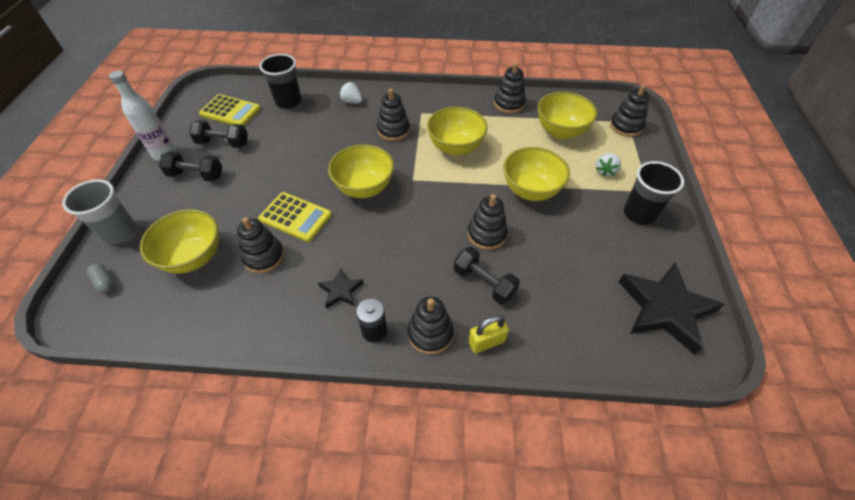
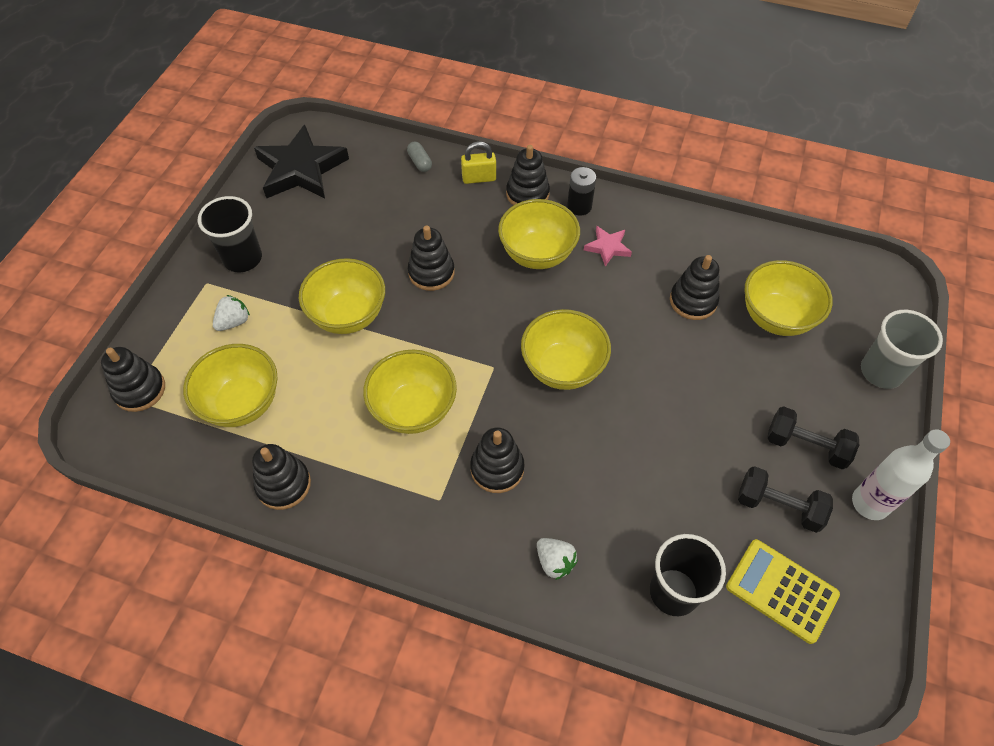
camera: 165 degrees left, 5 degrees up
(105, 282) = (870, 309): grey capsule -> grey capsule (420, 162)
(295, 217) = (657, 344): yellow calculator -> none
(341, 291) = (607, 247): black star -> pink star
(403, 270) = (537, 254): none -> yellow bowl
(484, 283) = (458, 224): black dumbbell -> none

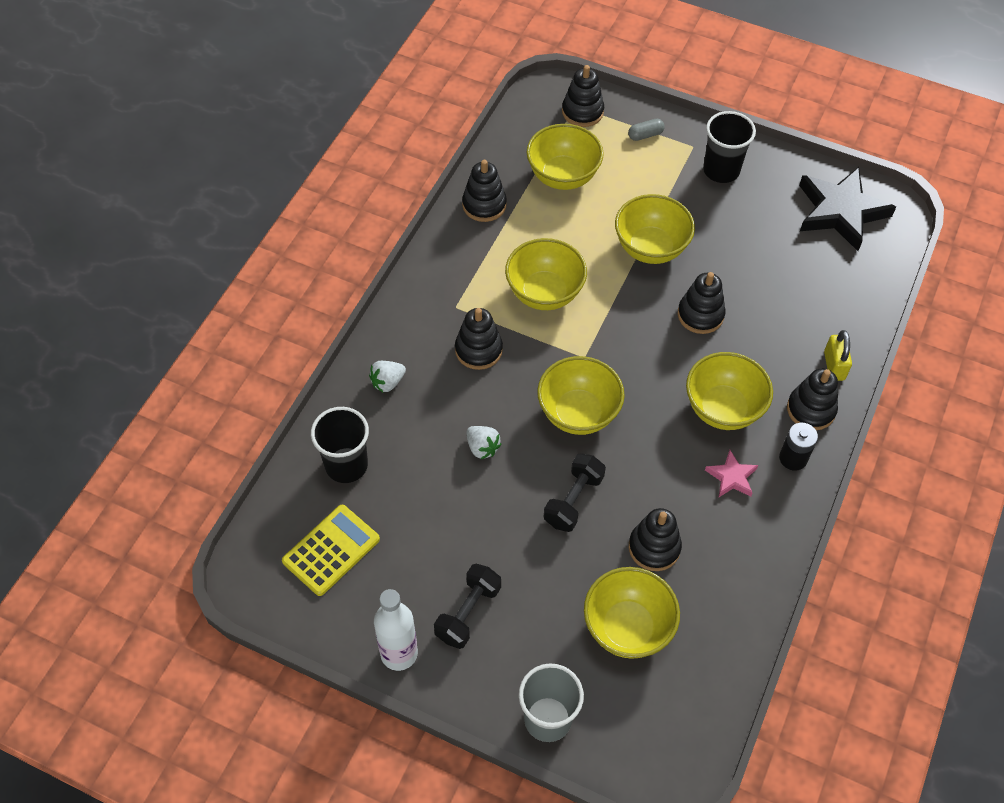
camera: 95 degrees right, 0 degrees up
(234, 322) = (648, 167): white strawberry -> white strawberry (482, 448)
(420, 162) = (856, 313): grey capsule -> grey capsule (645, 135)
(778, 506) = (409, 569): black dumbbell -> black dumbbell (573, 500)

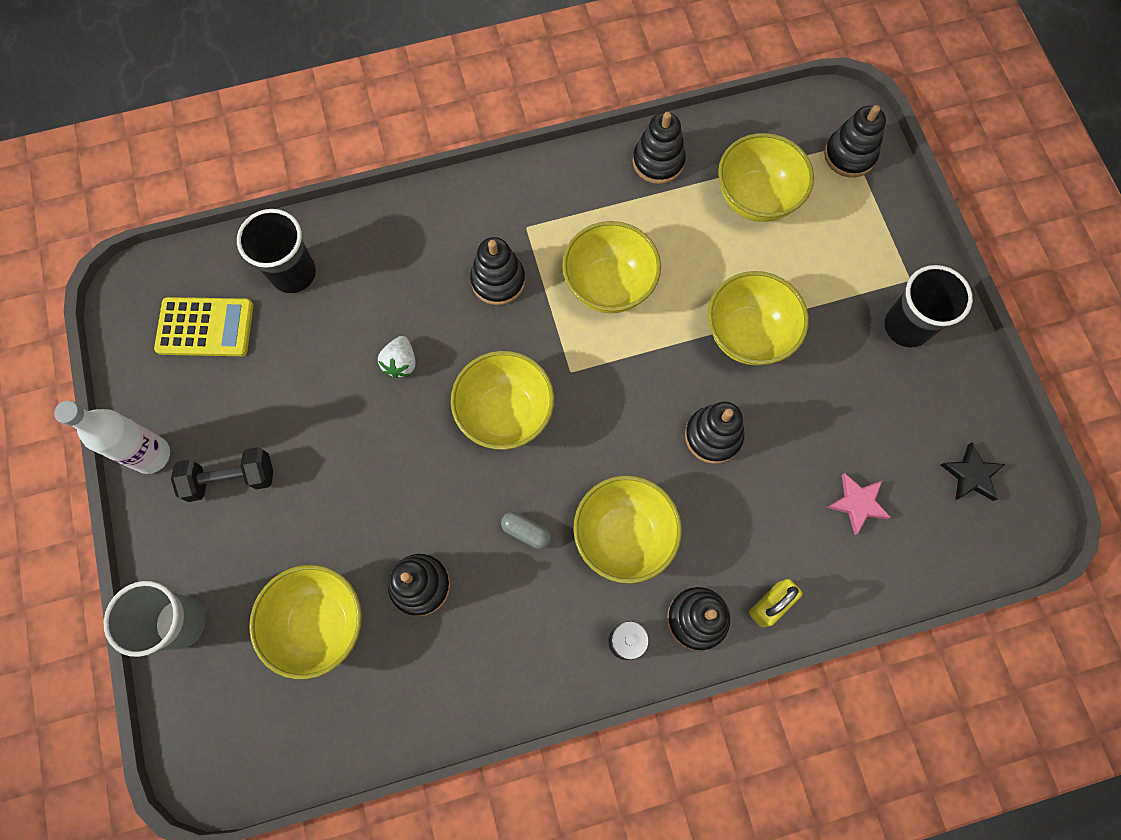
camera: 50 degrees right, 15 degrees up
(387, 382) = (401, 238): white strawberry -> none
(573, 500) = (411, 479): black dumbbell -> none
(645, 135) = (879, 228): grey capsule -> grey capsule (526, 532)
(731, 477) = (554, 599): pink star -> pink star (857, 503)
(840, 212) = (971, 475): black star -> black star, size x0.48

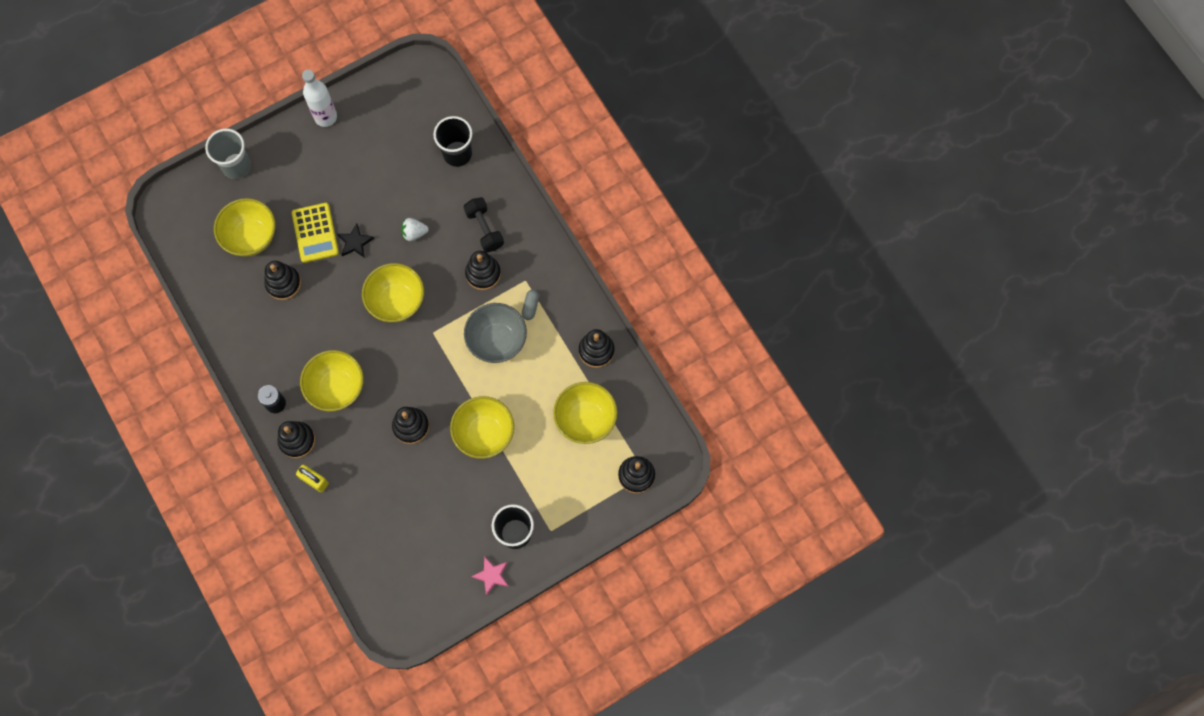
camera: 75 degrees right, 0 degrees up
(205, 327) = (410, 117): yellow calculator -> yellow calculator (315, 233)
(231, 479) = (321, 163): black dumbbell -> black dumbbell (484, 229)
(526, 532) = (327, 332): grey capsule -> grey capsule (530, 307)
(609, 285) = (497, 341): yellow bowl -> grey bowl
(857, 503) = (388, 521): pink star -> pink star (492, 575)
(971, 475) = (422, 588): black star -> black star (355, 242)

